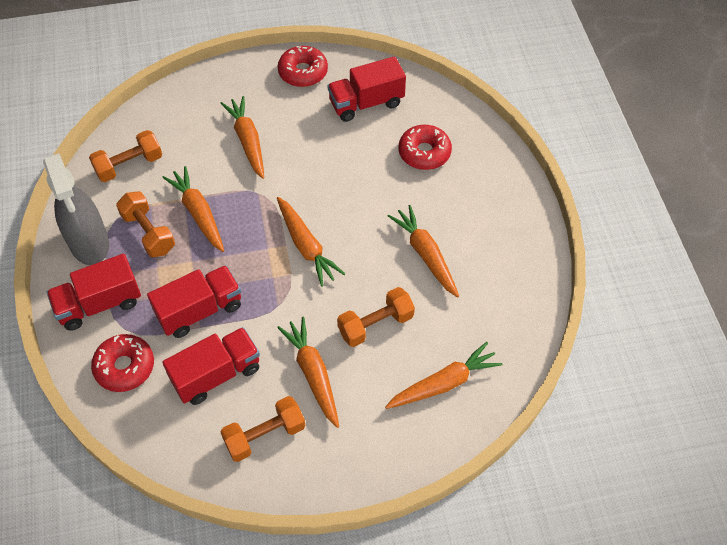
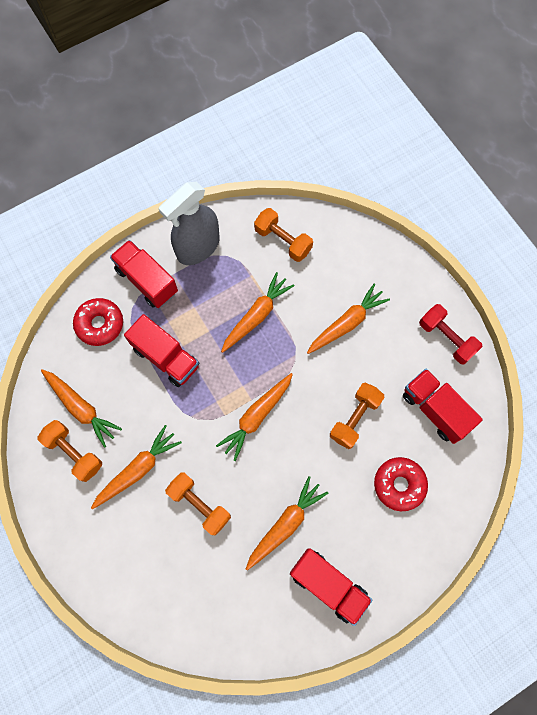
camera: 70 degrees right, 15 degrees up
(148, 233) = (223, 286): orange dumbbell -> orange dumbbell (355, 418)
(216, 374) = (114, 394): red truck -> red truck (328, 585)
(303, 72) = (446, 338): red donut -> red dumbbell
(444, 383) = (162, 583): orange carrot -> orange carrot (81, 408)

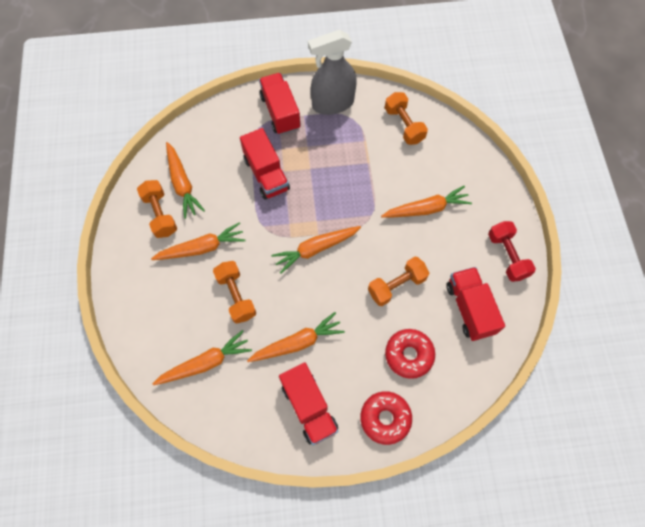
camera: 25 degrees right, 5 degrees down
(100, 324) = (228, 129): red donut -> red donut (385, 418)
(256, 315) = (354, 172): orange carrot -> orange carrot (205, 363)

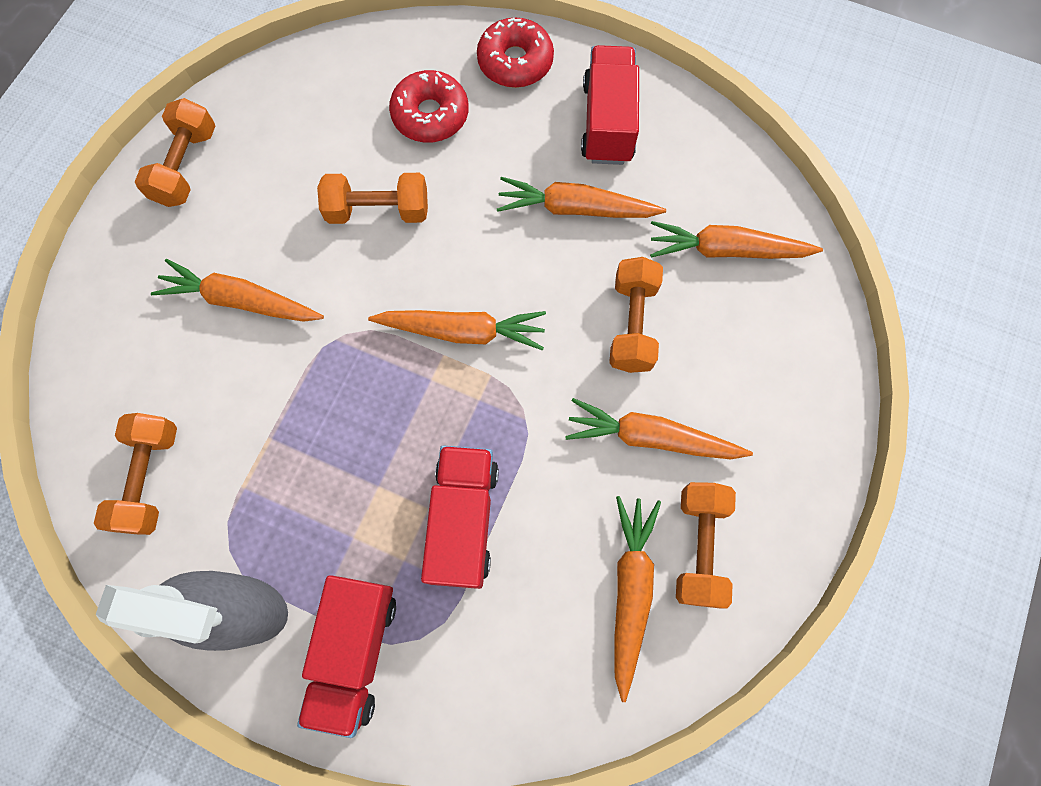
camera: 150 degrees left, 5 degrees up
(469, 308) = (301, 127): red truck -> none
(507, 256) = (186, 166): red dumbbell -> orange dumbbell

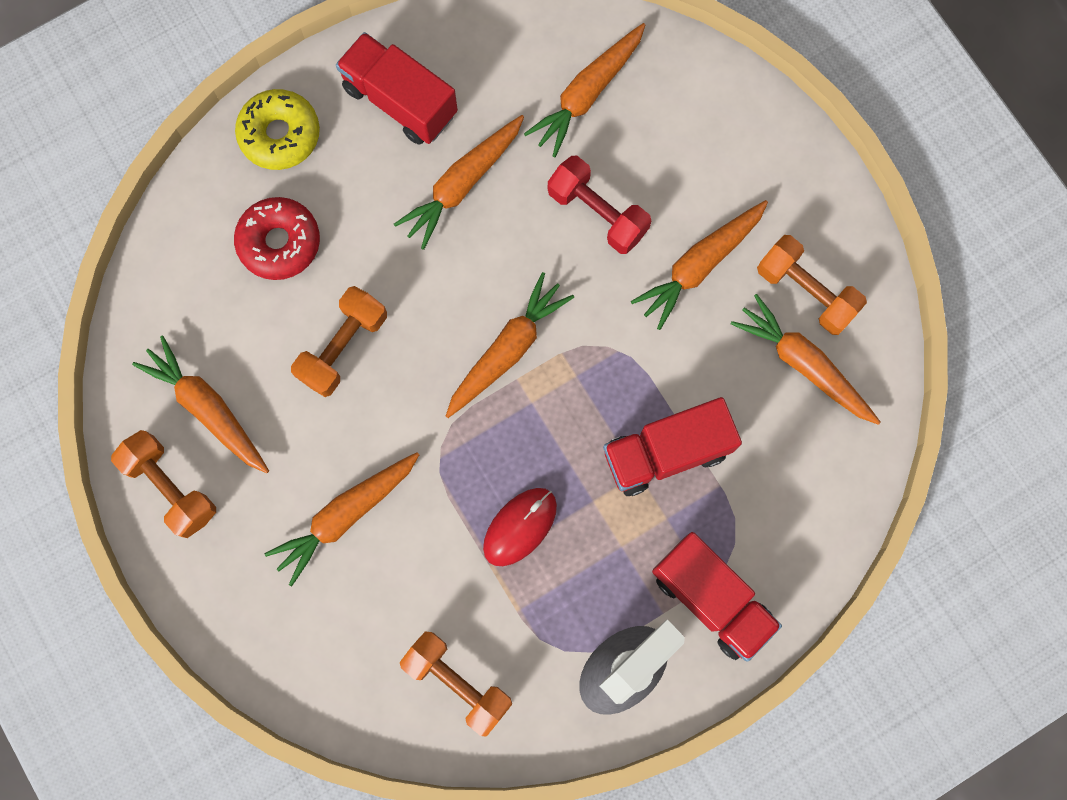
camera: 55 degrees left, 5 degrees up
(265, 151) = (207, 408): none -> orange carrot
(317, 440) = (520, 527): none -> red mouse
(463, 520) = (666, 452): red truck -> red truck turned 60 degrees counterclockwise
(515, 62) = (280, 135): red donut -> yellow donut
(632, 324) = (597, 213): orange dumbbell -> red dumbbell

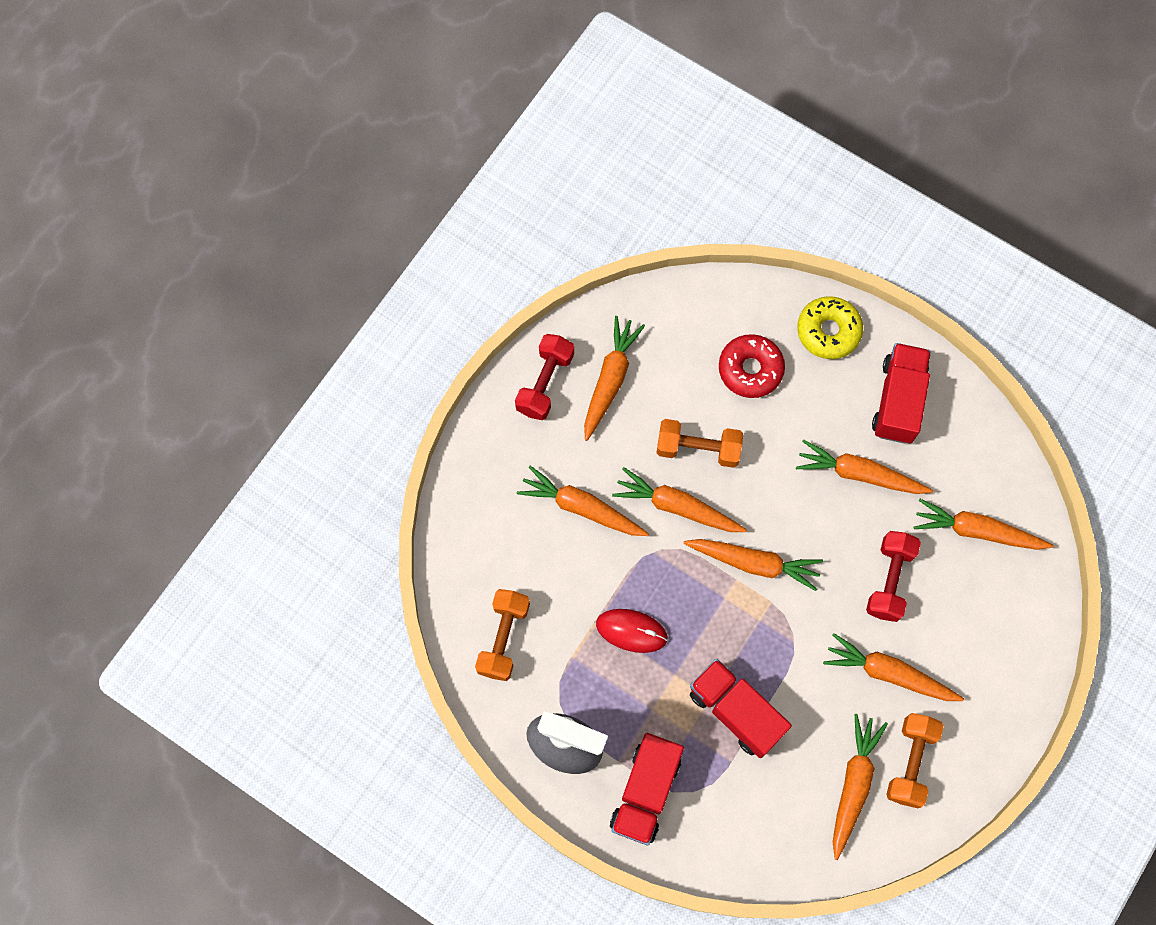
camera: 65 degrees right, 5 degrees down
(171, 487) = (545, 383): orange dumbbell -> red dumbbell
(399, 405) = (677, 507): none -> orange carrot

